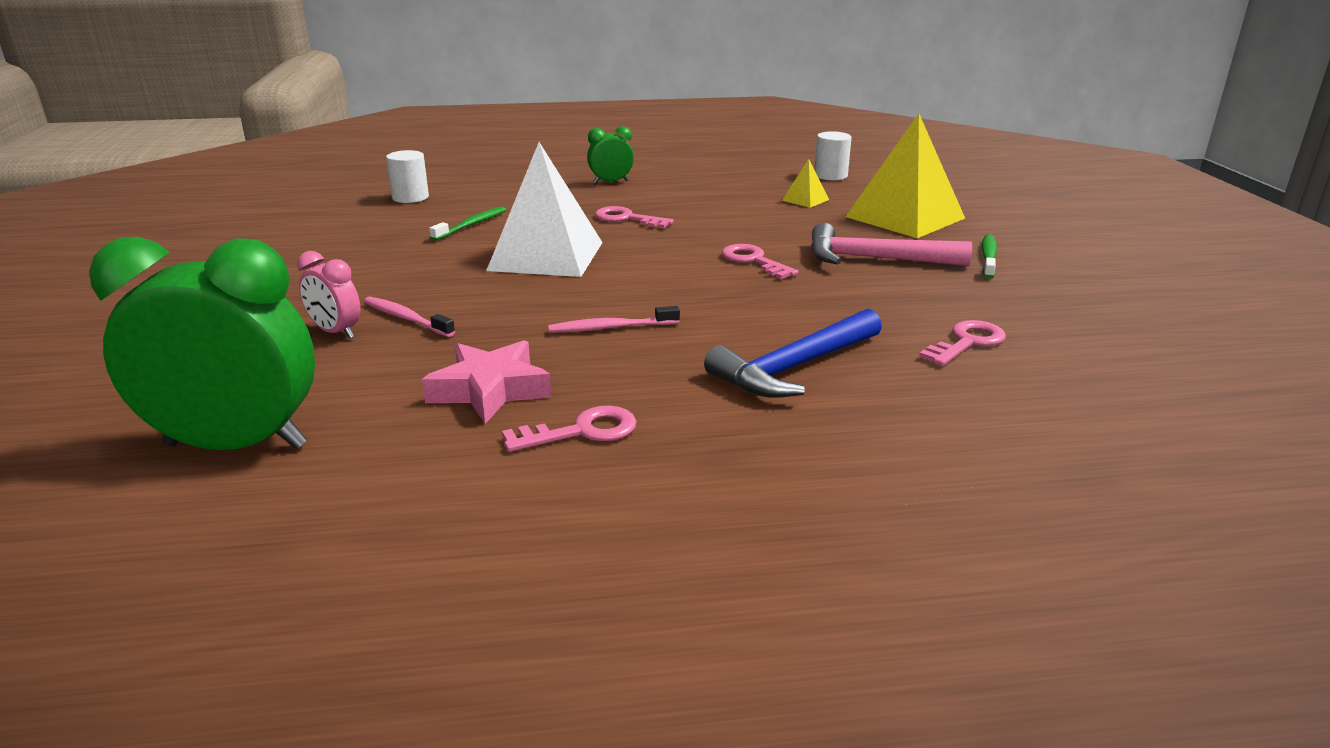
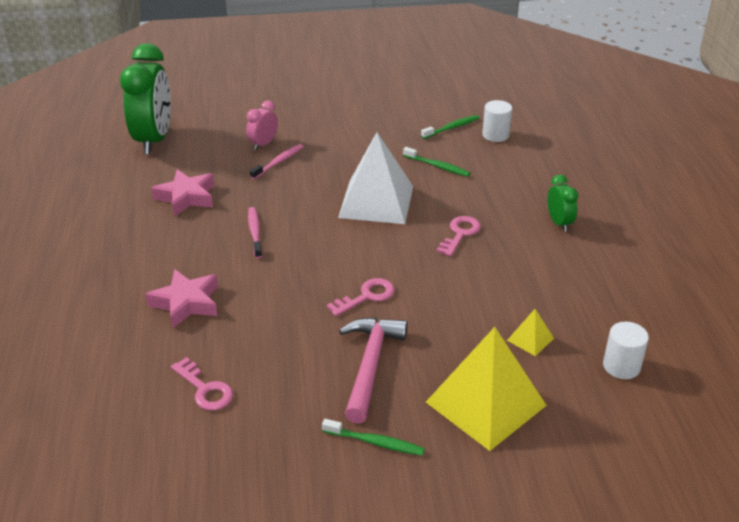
camera: 90 degrees right, 10 degrees up
(375, 216) = (451, 128): none -> green toothbrush
(582, 431) = (136, 227): pink key -> none
(794, 368) = (186, 303): blue hammer -> pink star

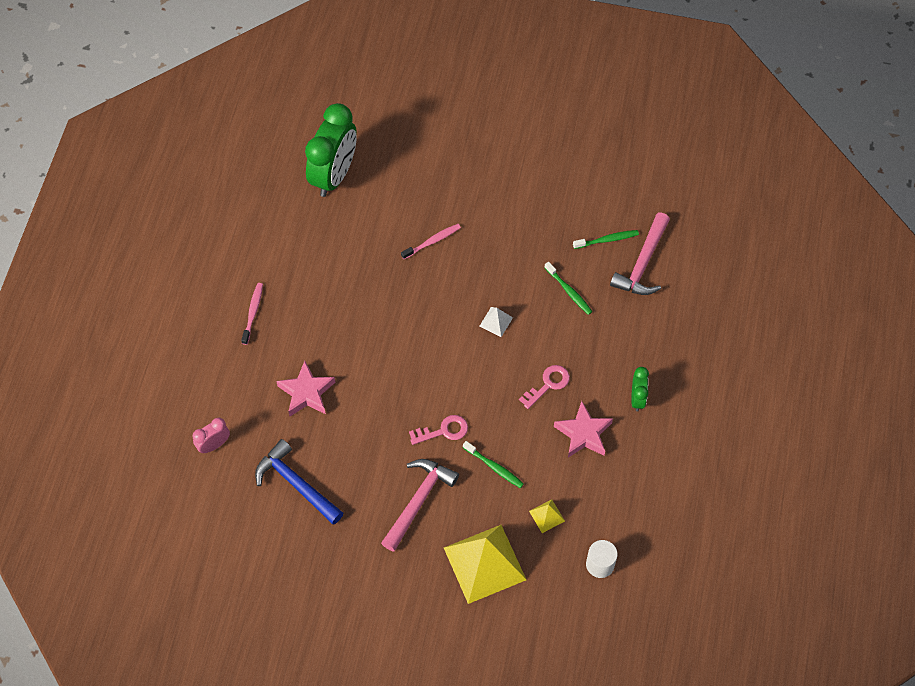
camera: 20 degrees right, 25 degrees up
(186, 197) = (340, 265): pink star -> pink star (583, 433)
(205, 389) = (296, 484): pink key -> blue hammer
(255, 232) = (383, 328): pink toothbrush -> pink toothbrush (253, 313)
(263, 144) = (428, 211): pink clock -> pink clock (214, 445)
(375, 442) = (395, 570): green toothbrush -> green toothbrush (494, 467)
(376, 201) = (496, 322): white pyramid -> white pyramid, size x0.43
(495, 135) = (642, 263): white cylinder -> pink hammer

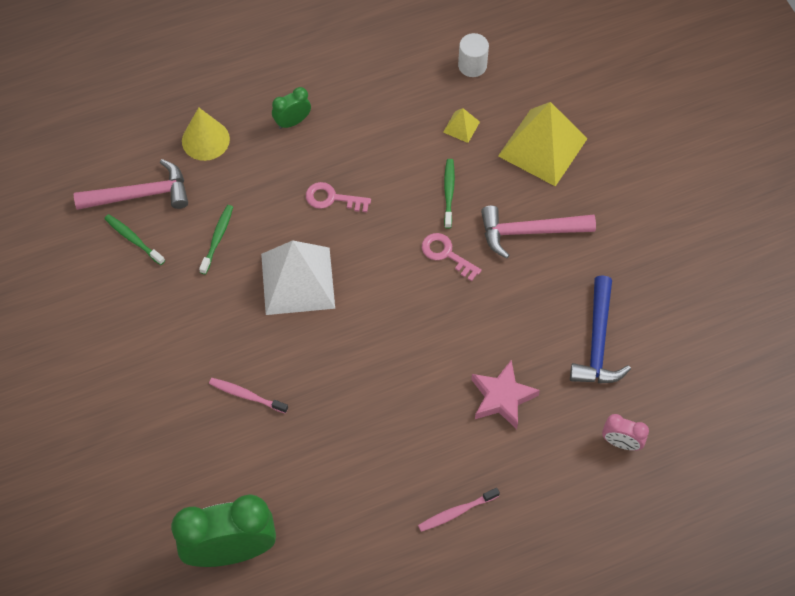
camera: 125 degrees left, 0 degrees up
(496, 322) = (298, 281): white pyramid -> white pyramid, size x2.34
(583, 433) = (360, 143): pink star -> none
(662, 330) = (205, 140): none -> yellow cone

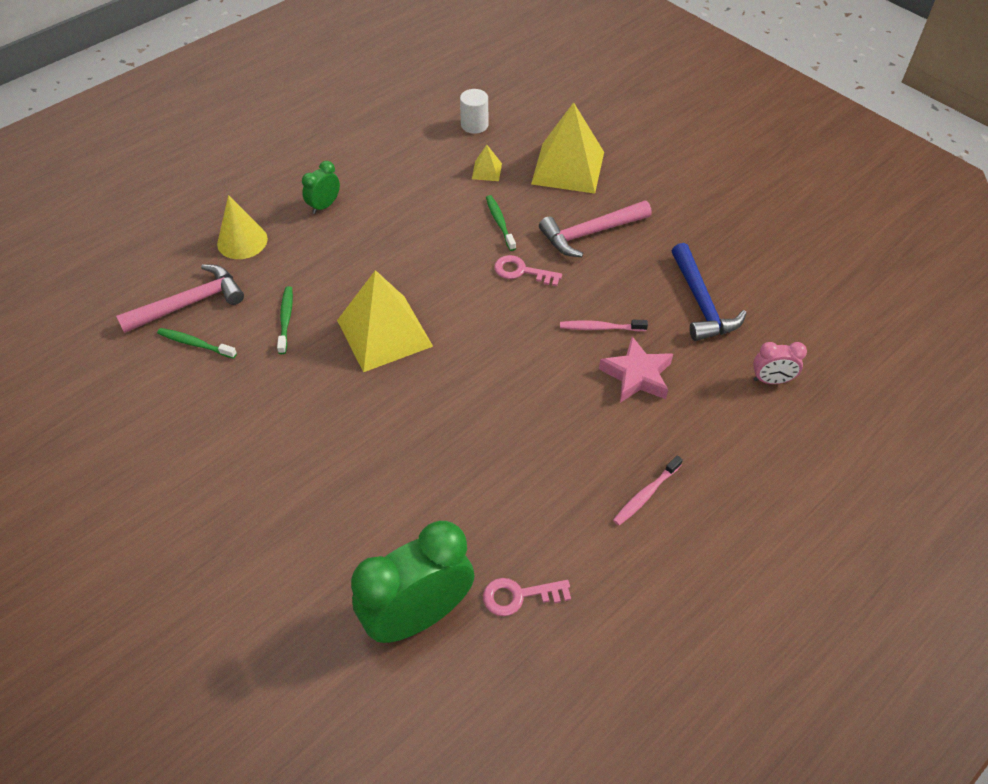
camera: 20 degrees left, 10 degrees down
(246, 395) = (373, 452): pink toothbrush -> pink toothbrush (600, 328)
(298, 281) = (384, 333): white pyramid -> yellow pyramid
(332, 198) = (389, 256): pink key -> pink key (519, 596)

